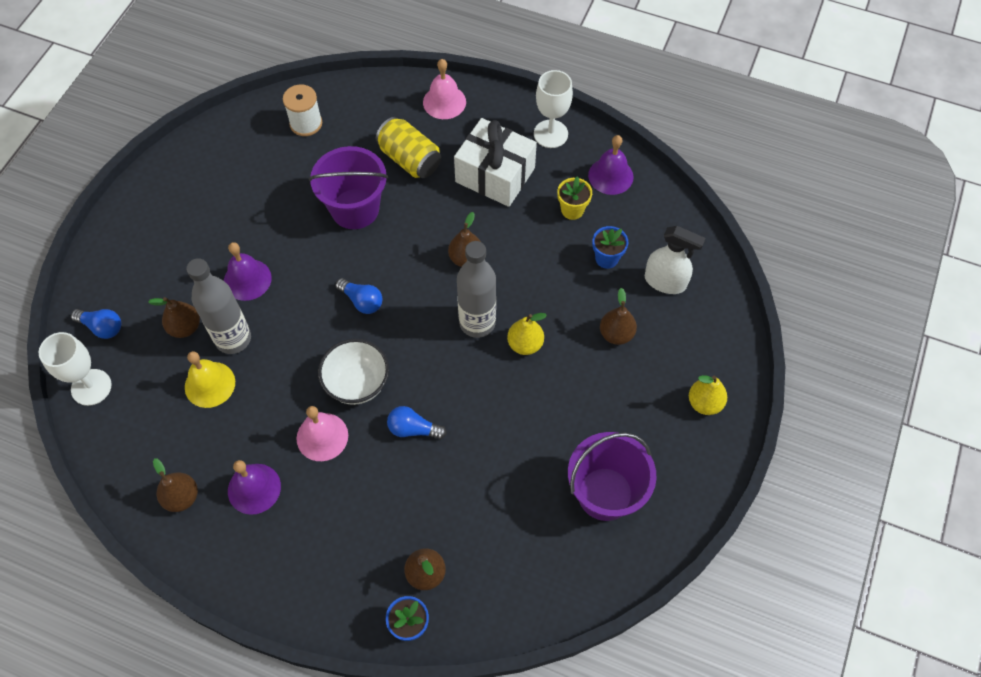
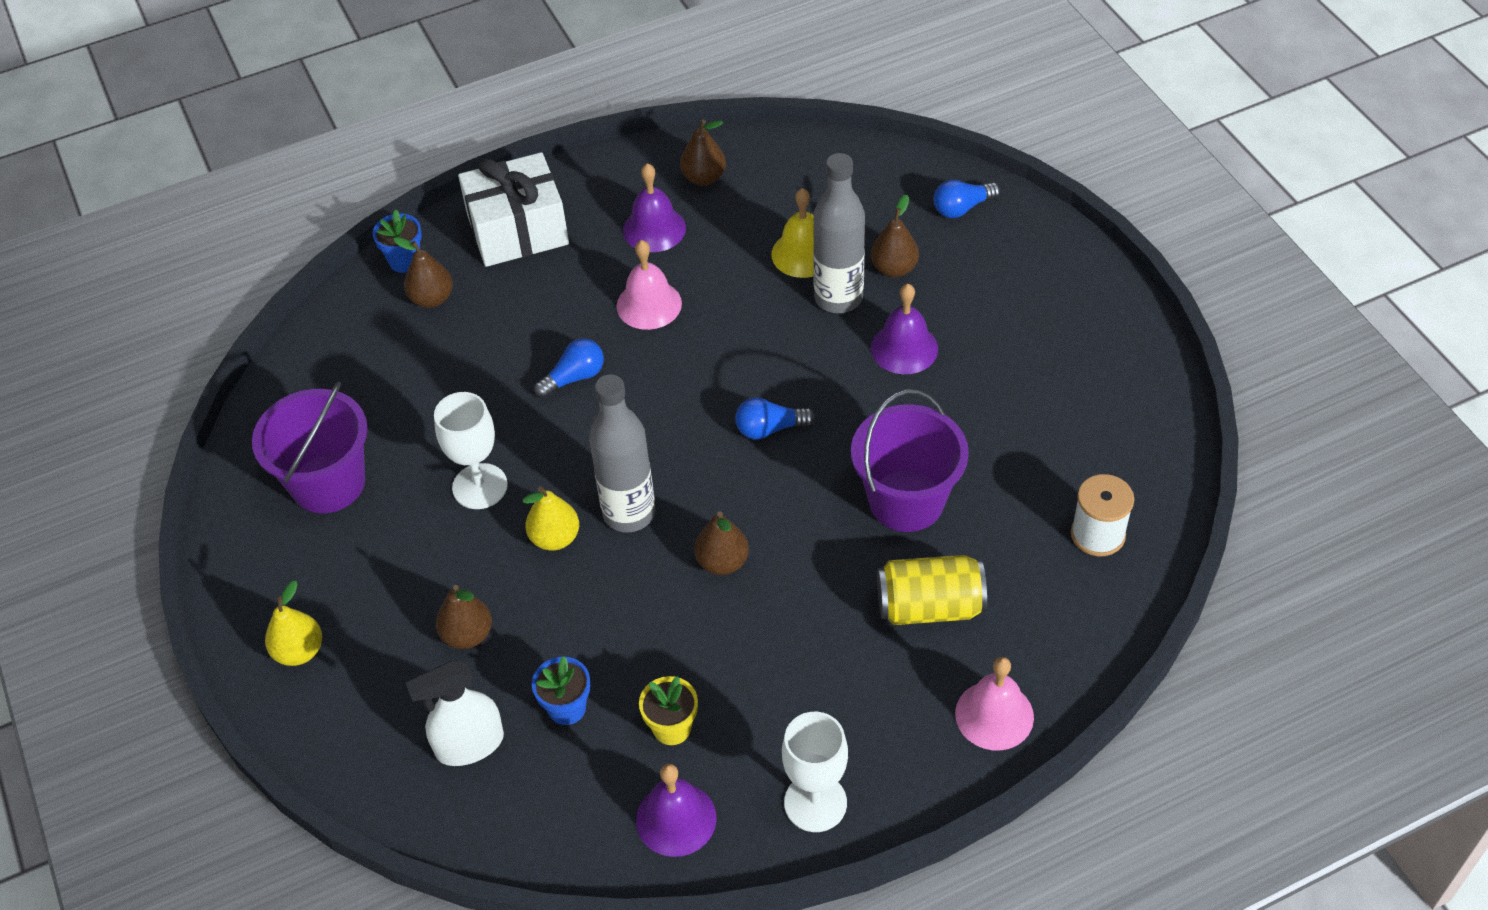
camera: 135 degrees right, 10 degrees down
(91, 387) = (895, 170): white goblet -> white goblet (480, 486)
(357, 384) = (674, 364): white bowl -> none
(495, 175) = (812, 683): white gift -> white gift (518, 230)

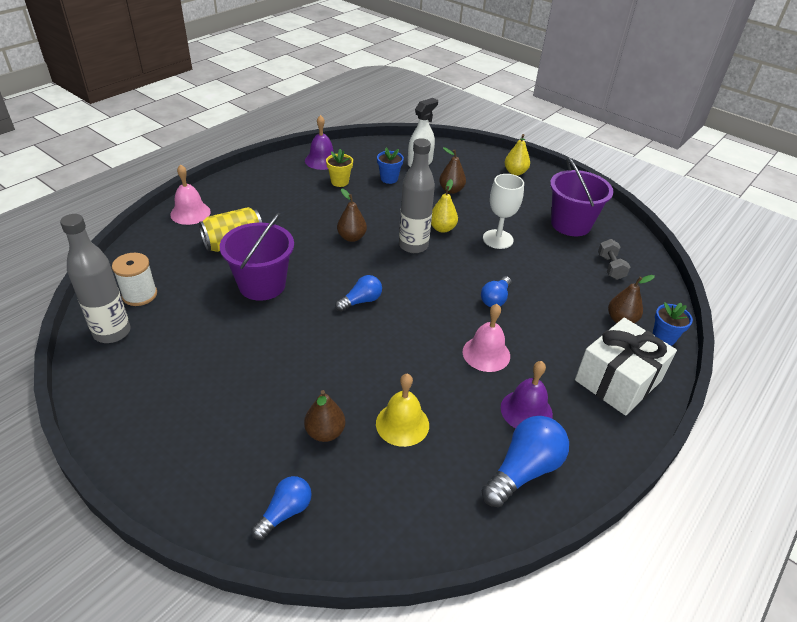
camera: 150 degrees right, 10 degrees down
(355, 381) = (610, 267): none -> grey dumbbell
(704, 178) = (523, 470): brown pear -> blue light bulb
(815, 803) = (265, 174): white goblet -> none
(838, 298) = (358, 395): grey bottle -> grey bottle (112, 332)
(904, 348) = (294, 372): purple bell -> none

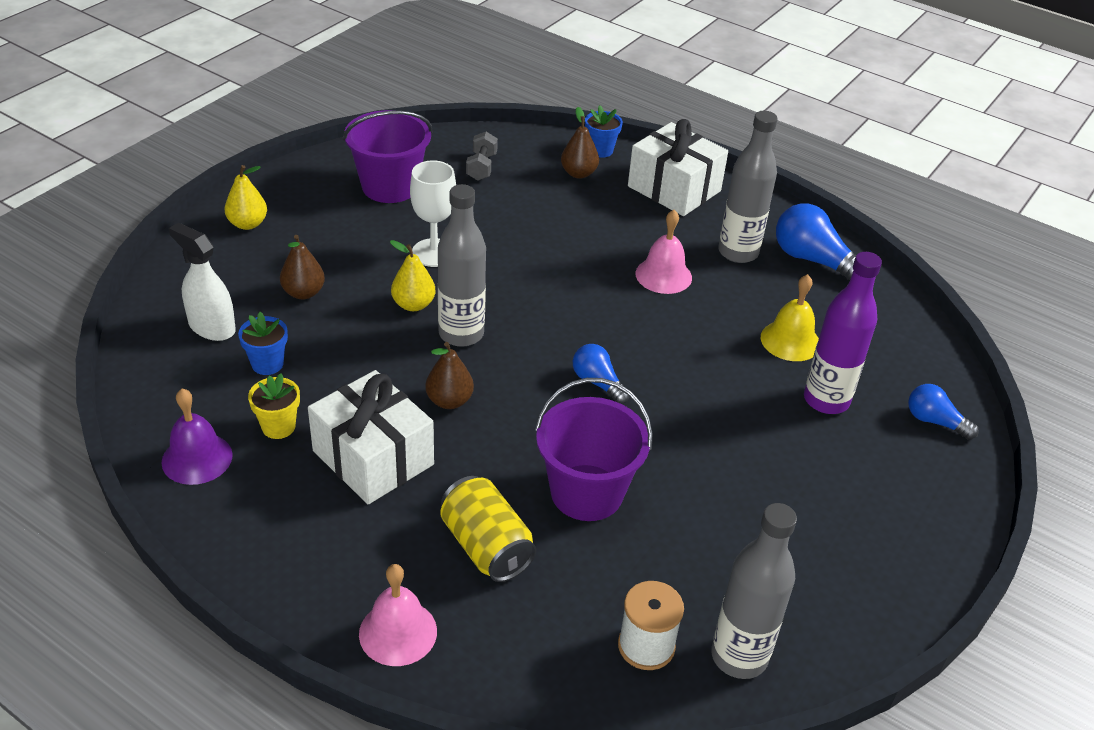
camera: 95 degrees left, 0 degrees up
(310, 209) = (373, 457): none -> white gift
(325, 432) = (826, 400): brown pear -> purple bottle
(495, 299) = (564, 262): blue light bulb -> none
(526, 410) = (738, 252): purple bell -> grey bottle
(610, 267) = (481, 167): grey dumbbell -> grey dumbbell turned 75 degrees counterclockwise

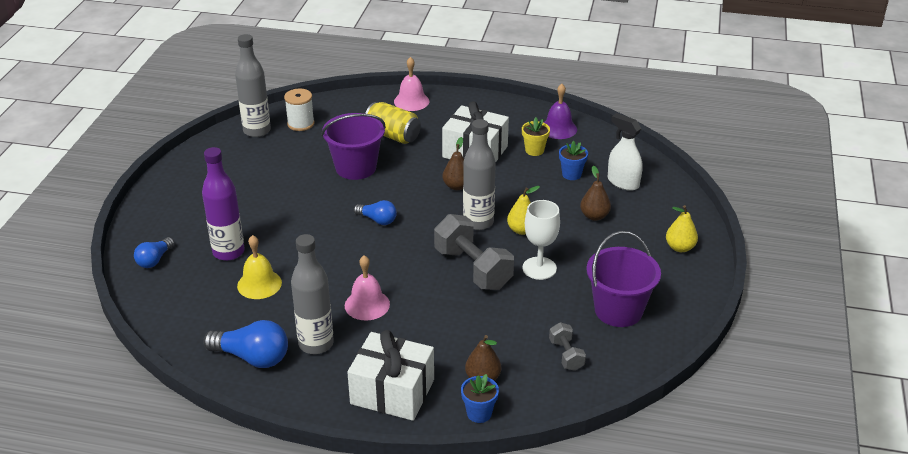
camera: 160 degrees right, 5 degrees down
(211, 327) = (623, 182): white spray bottle -> white spray bottle turned 150 degrees counterclockwise
(513, 277) = (473, 269): none -> grey dumbbell
(934, 421) = (154, 260): blue light bulb -> blue light bulb turned 105 degrees clockwise

